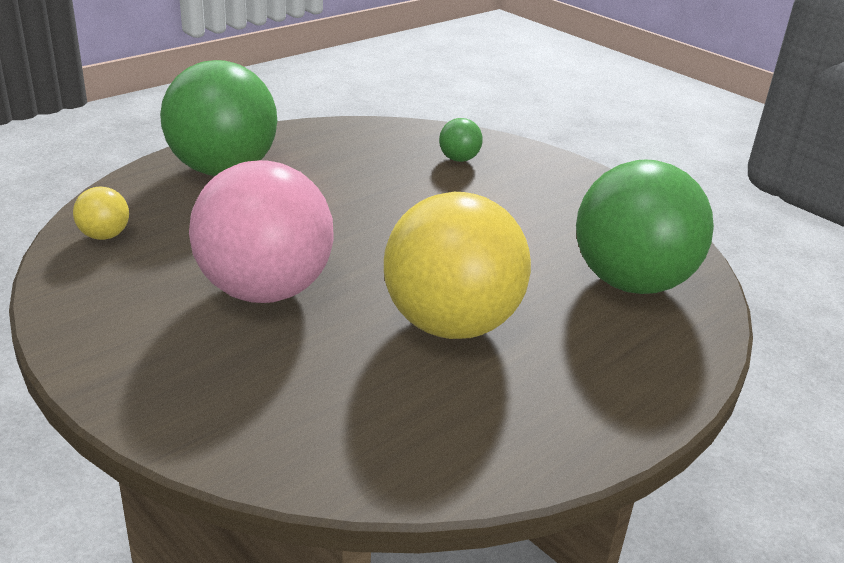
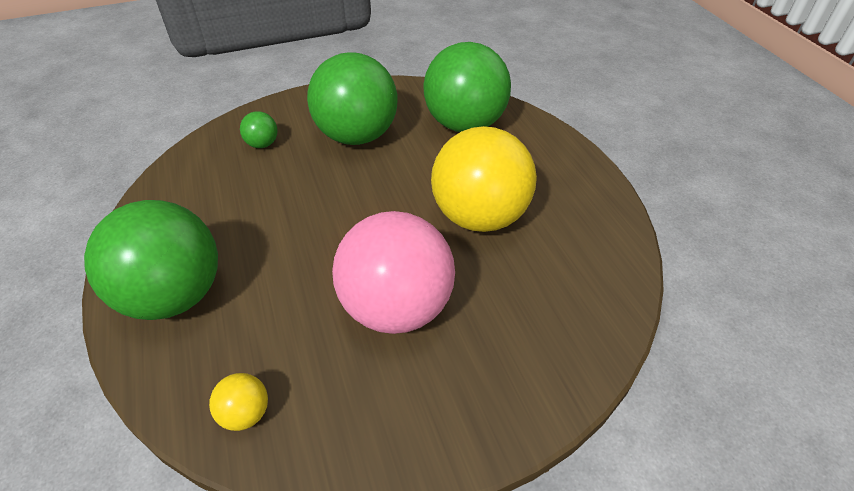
camera: 65 degrees left, 15 degrees up
(527, 210) = (357, 136): none -> green ball

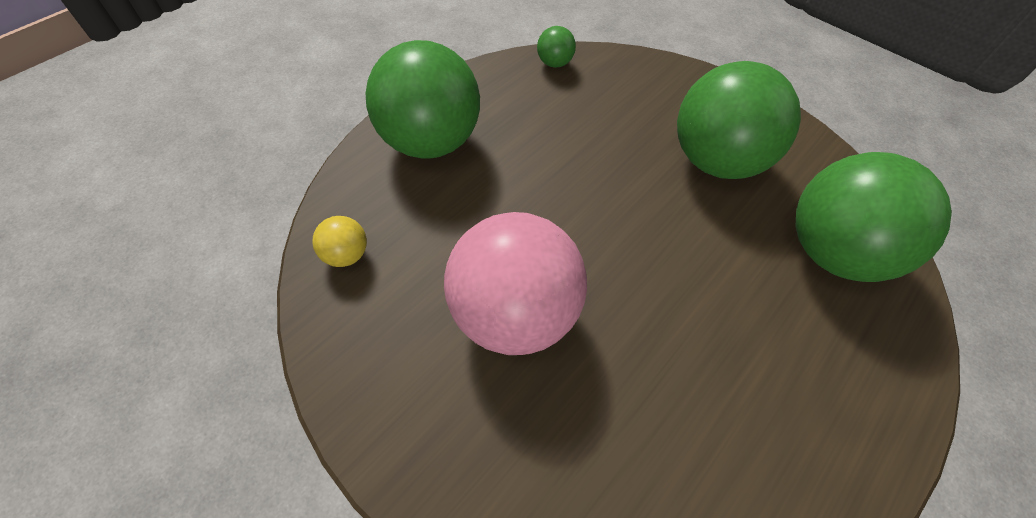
camera: 60 degrees right, 10 degrees up
(262, 144) = (638, 96): green ball -> green ball (554, 63)
(479, 216) = (693, 337): yellow ball -> none

